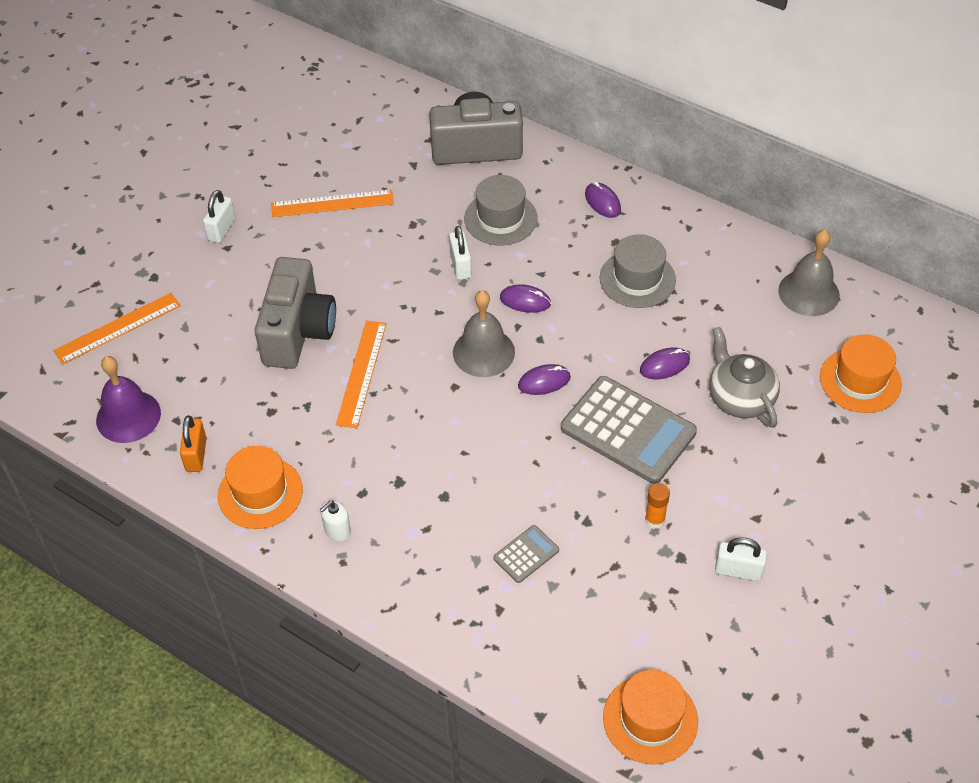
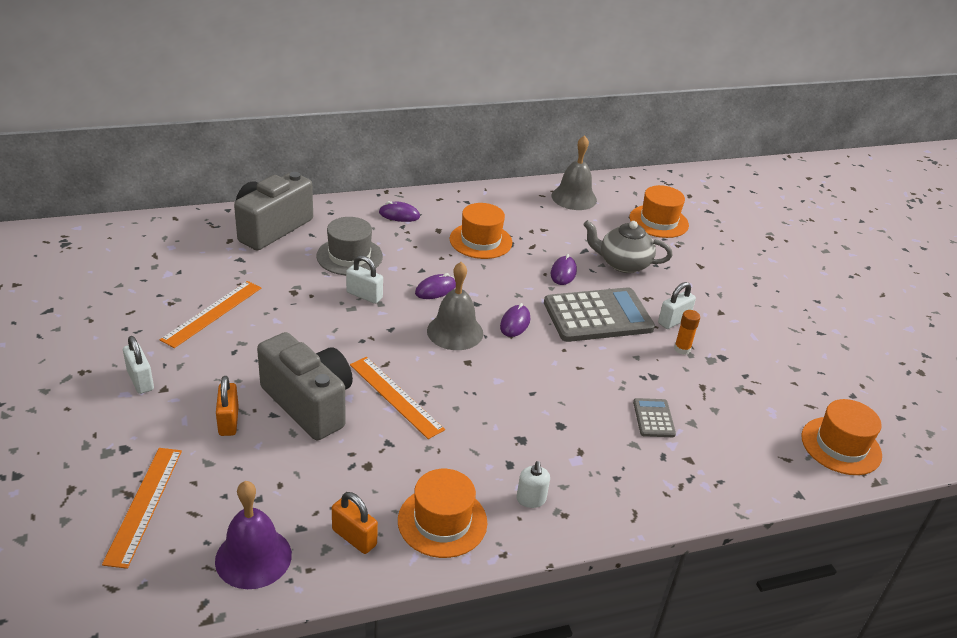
camera: 55 degrees left, 15 degrees down
(233, 305) = (228, 421): none -> orange padlock
(637, 279) = (480, 241): grey hat -> orange hat
(738, 571) = (754, 342): white padlock -> white padlock (673, 321)

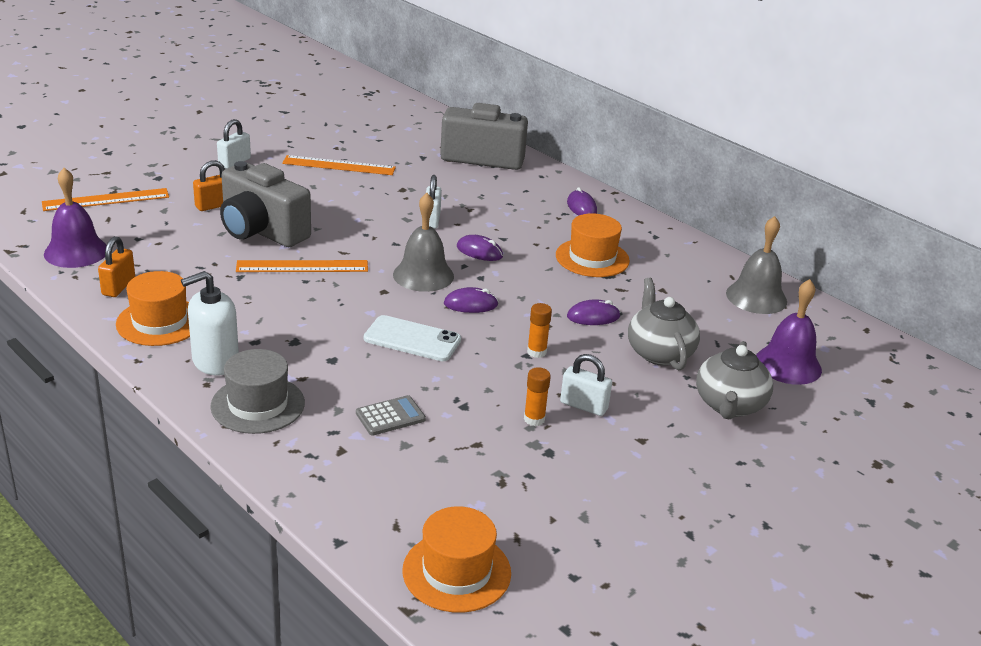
camera: 65 degrees right, 5 degrees down
(309, 403) = (261, 231): grey camera -> grey camera turned 105 degrees clockwise
(349, 256) = (483, 200): grey hat -> grey hat (258, 405)
(395, 396) = (302, 266): orange ruler -> orange ruler turned 60 degrees clockwise
(531, 499) = (215, 361): white soap dispenser -> white soap dispenser, size x1.81
(551, 371) = (412, 339): none -> white phone
(598, 316) = (536, 352): grey calculator -> orange glue stick
(658, 221) = (788, 364): orange hat -> purple bell
(695, 262) = (729, 405): none -> grey teapot

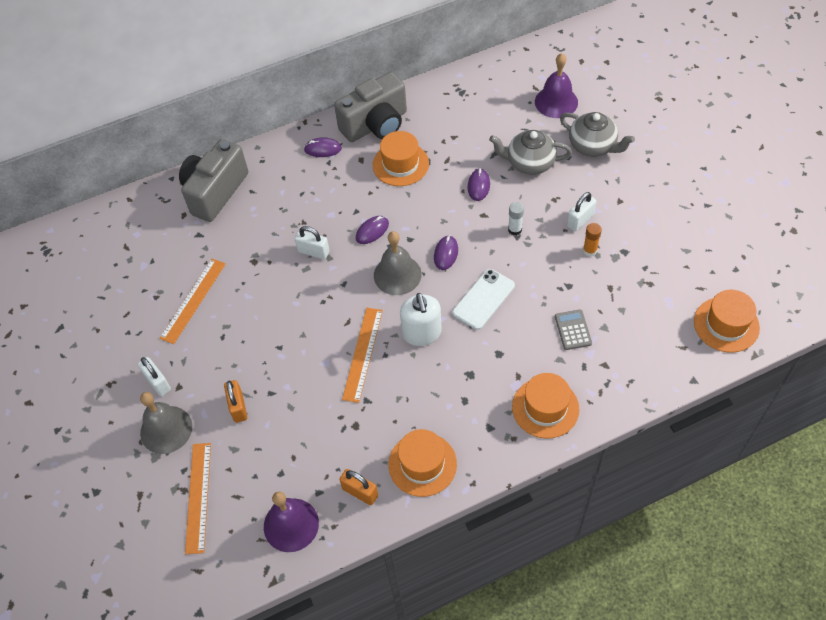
camera: 65 degrees left, 25 degrees up
(215, 361) = (486, 430): white soap dispenser -> white soap dispenser (422, 333)
(258, 405) = (545, 408): grey hat -> orange hat
(261, 231) = (296, 376): grey camera -> grey camera (376, 125)
(536, 352) = (515, 230): orange glue stick -> white glue stick
(756, 297) = (475, 89): grey bell -> grey bell (166, 429)

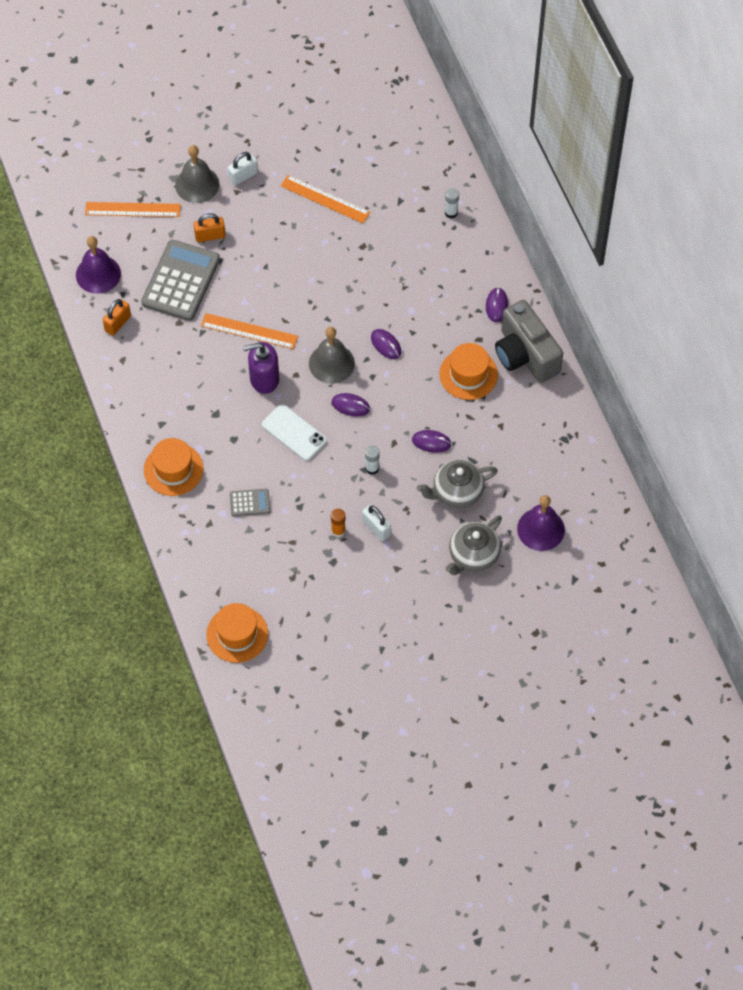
camera: 90 degrees right, 5 degrees up
(215, 192) = (451, 213): grey camera -> white glue stick
(299, 430) = (181, 281): none -> grey calculator
(313, 252) = (367, 295): white padlock -> none
(422, 333) = (264, 379): white soap dispenser -> purple soap dispenser
(422, 464) = (135, 370): orange hat -> none
(529, 163) = (456, 492): grey teapot -> grey teapot turned 120 degrees counterclockwise

